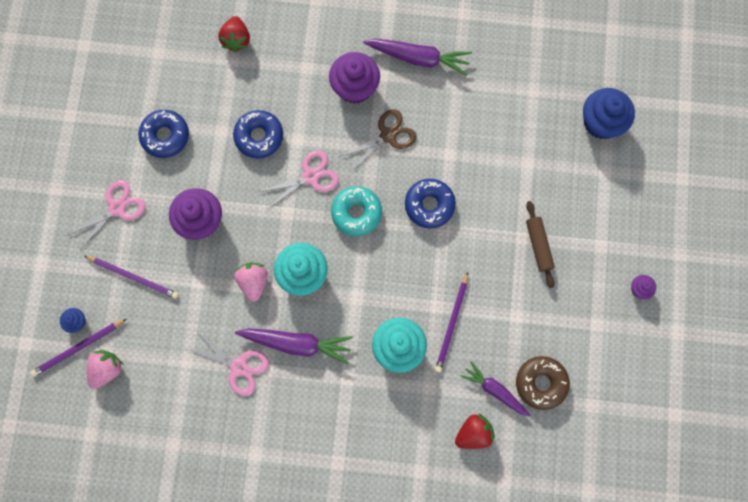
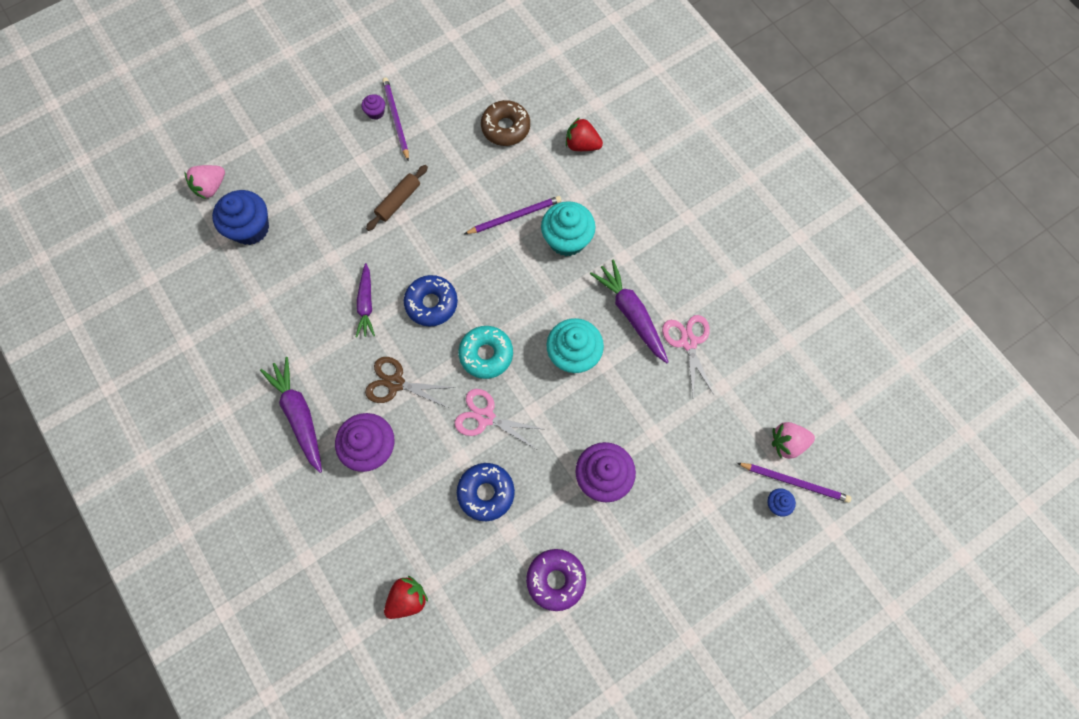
camera: 130 degrees left, 5 degrees down
(117, 208) = (656, 562): pink scissors -> none
(133, 277) = (699, 490): purple pencil -> purple pencil (396, 119)
(165, 136) = (556, 579): blue donut -> purple donut
(253, 282) = (614, 388): pink strawberry -> pink strawberry (211, 187)
(495, 390) = (538, 153): purple carrot -> purple carrot (366, 304)

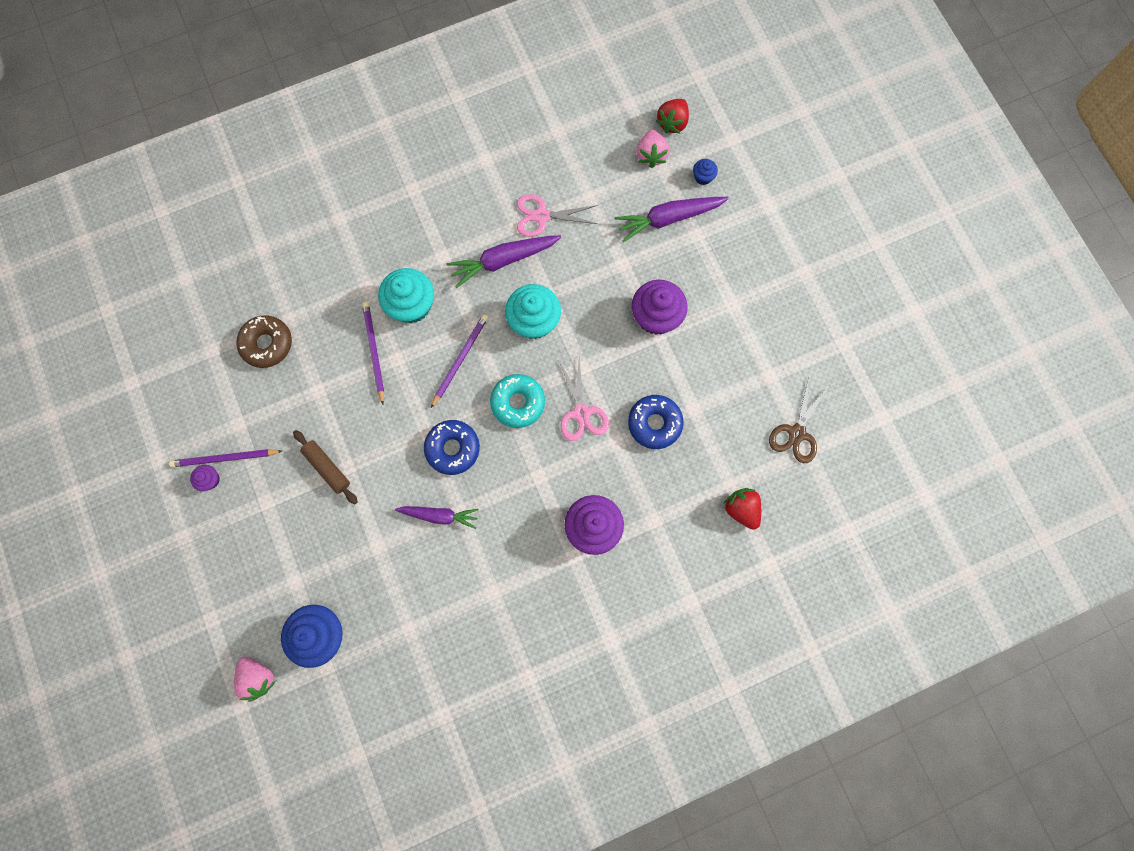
camera: 80 degrees left, 5 degrees up
(299, 415) = (547, 596): purple carrot -> purple carrot (668, 219)
(395, 383) = (531, 495): brown scissors -> brown scissors (796, 433)
(485, 417) = (581, 413): pink scissors -> pink scissors turned 45 degrees counterclockwise
(556, 579) = (742, 374): purple donut -> none
(582, 145) = (308, 271): red strawberry -> red strawberry (672, 123)
(794, 482) = (686, 158): purple pencil -> purple pencil (460, 359)

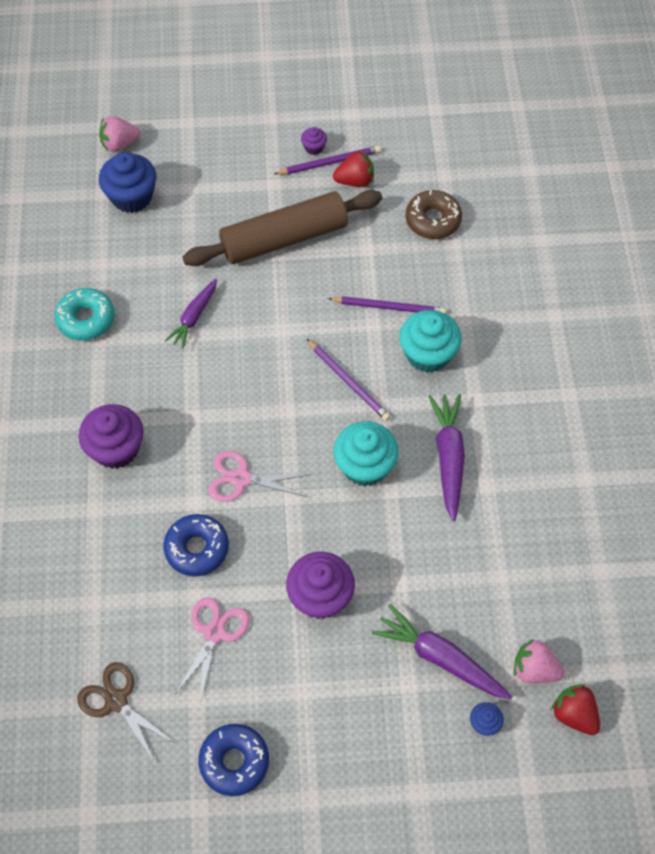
camera: 110 degrees right, 15 degrees down
(225, 458) = (329, 162): purple pencil -> purple pencil turned 60 degrees clockwise
(327, 468) = (284, 238): brown rolling pin -> brown rolling pin, size x2.10
(453, 448) = (256, 347): blue donut -> blue donut (234, 761)
(518, 403) = (278, 421): turquoise donut -> turquoise donut (86, 319)
(541, 216) = (491, 515): pink scissors -> pink scissors (214, 633)
(668, 219) = (440, 658): purple carrot -> purple carrot turned 60 degrees counterclockwise
(741, 509) = (62, 603): red strawberry -> red strawberry (355, 181)

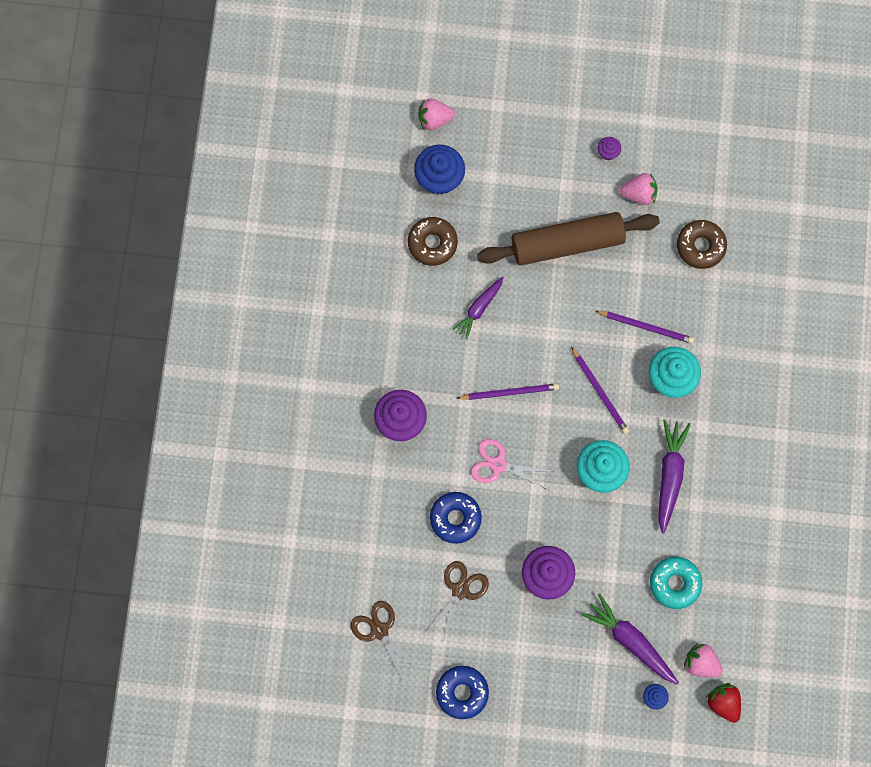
camera: 10 degrees right, 15 degrees up
(86, 319) = (387, 295): turquoise donut -> turquoise donut (674, 583)
(132, 260) = (432, 243): none -> brown donut
(214, 633) = (460, 590): pink scissors -> brown scissors
(329, 162) = (619, 170): purple pencil -> purple pencil (509, 392)
(355, 181) = (639, 194): red strawberry -> pink strawberry

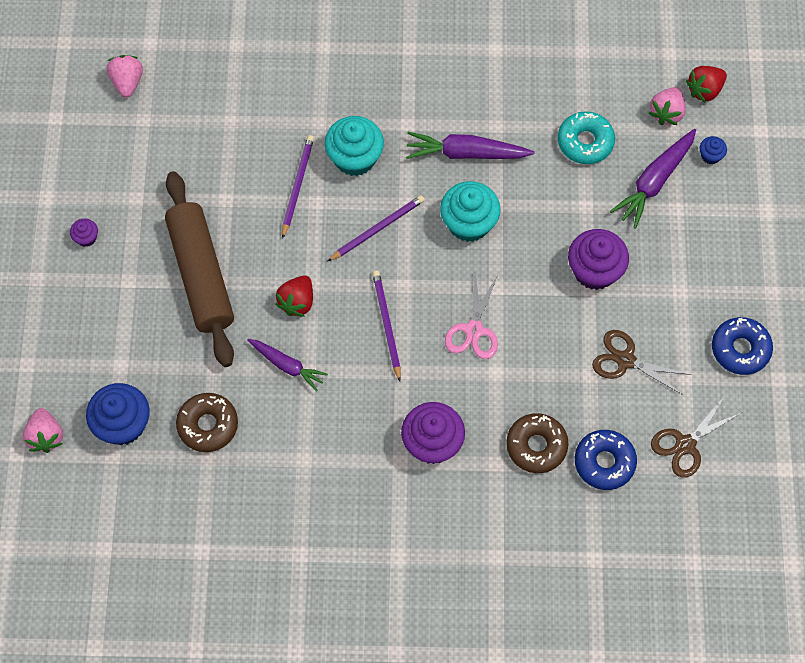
camera: 95 degrees left, 10 degrees down
(455, 518) = (542, 372): blue donut -> blue donut (604, 462)
(536, 320) = (297, 302): none -> red strawberry
(639, 194) = (137, 202): pink strawberry -> pink strawberry (127, 82)
(700, 246) = (198, 136): brown donut -> brown donut (536, 446)

